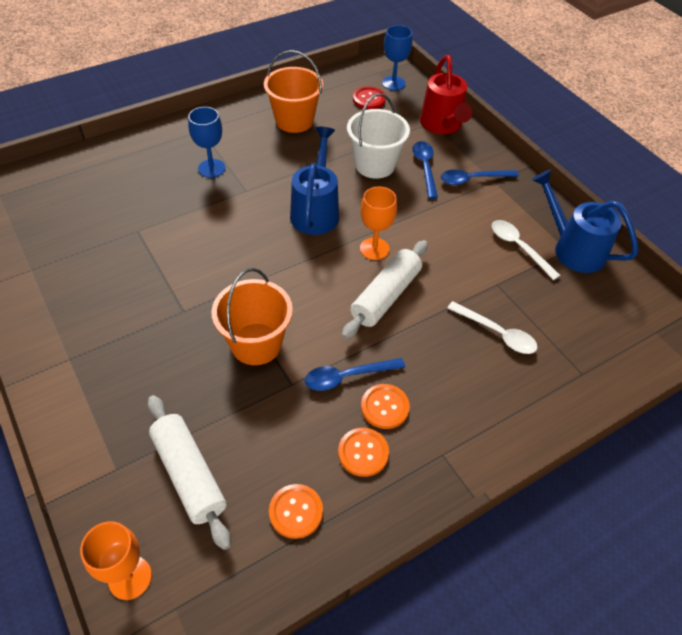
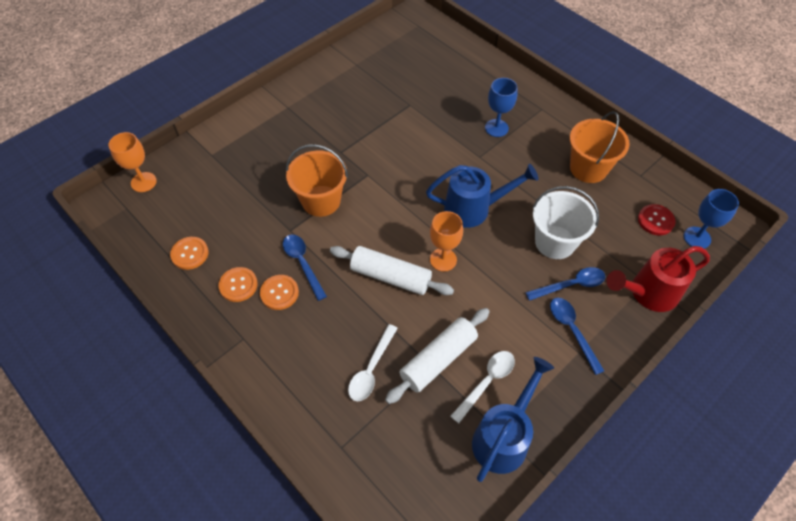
camera: 80 degrees right, 5 degrees up
(189, 474) = (211, 191): white rolling pin -> white rolling pin (438, 359)

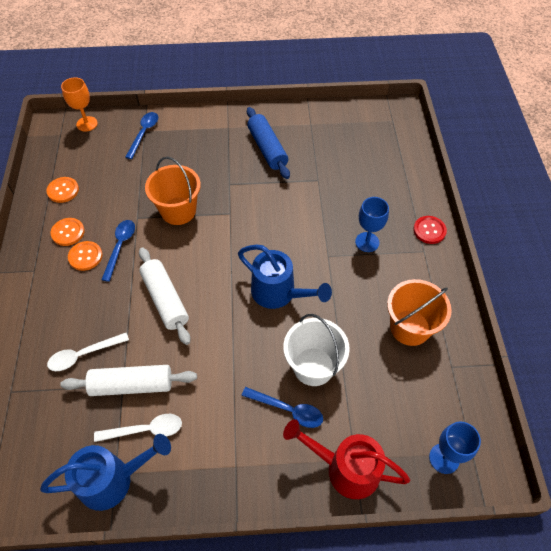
camera: 40 degrees right, 0 degrees up
(341, 104) = (267, 148): none -> blue rolling pin
(443, 259) = (214, 315): orange goblet -> none
(572, 331) = (249, 446): blue spoon -> blue spoon (144, 133)
(655, 220) = (421, 414): red button -> red button (429, 230)

